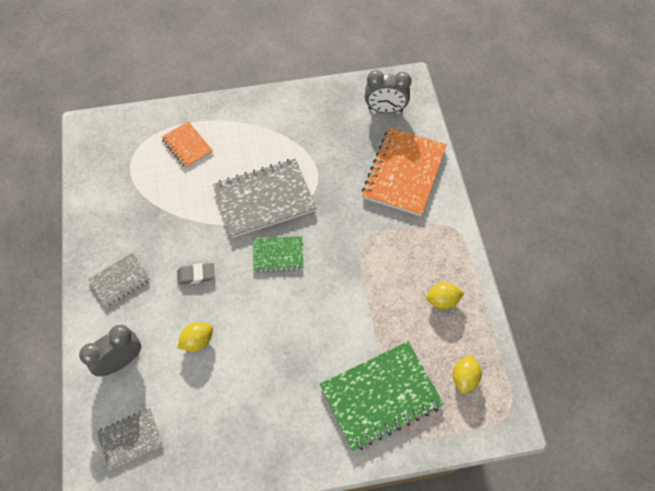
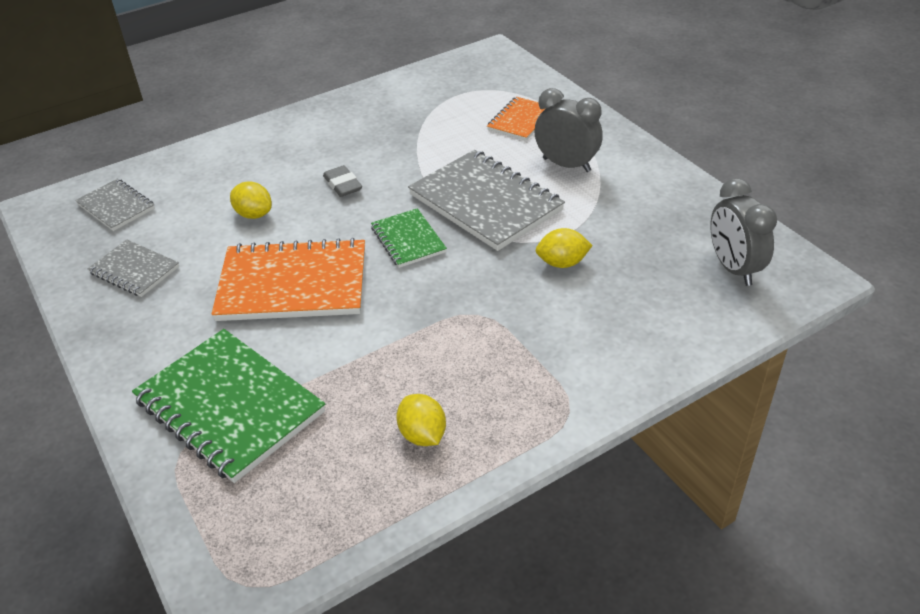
camera: 70 degrees right, 20 degrees down
(120, 280) = (309, 136): grey notebook -> grey notebook (134, 270)
(121, 361) = (208, 170): grey clock -> grey clock (566, 165)
(403, 173) = (631, 322): orange notebook -> orange notebook (293, 284)
(464, 378) = (293, 502): yellow lemon -> yellow lemon (562, 263)

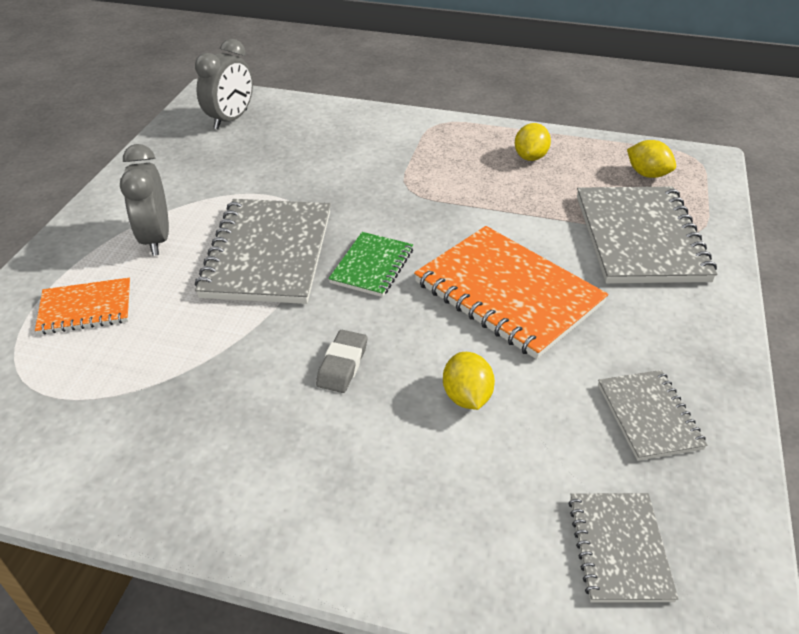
camera: 135 degrees left, 0 degrees up
(229, 406) = (640, 238): green notebook -> grey notebook
(562, 263) = (306, 181): yellow lemon -> yellow lemon (647, 174)

